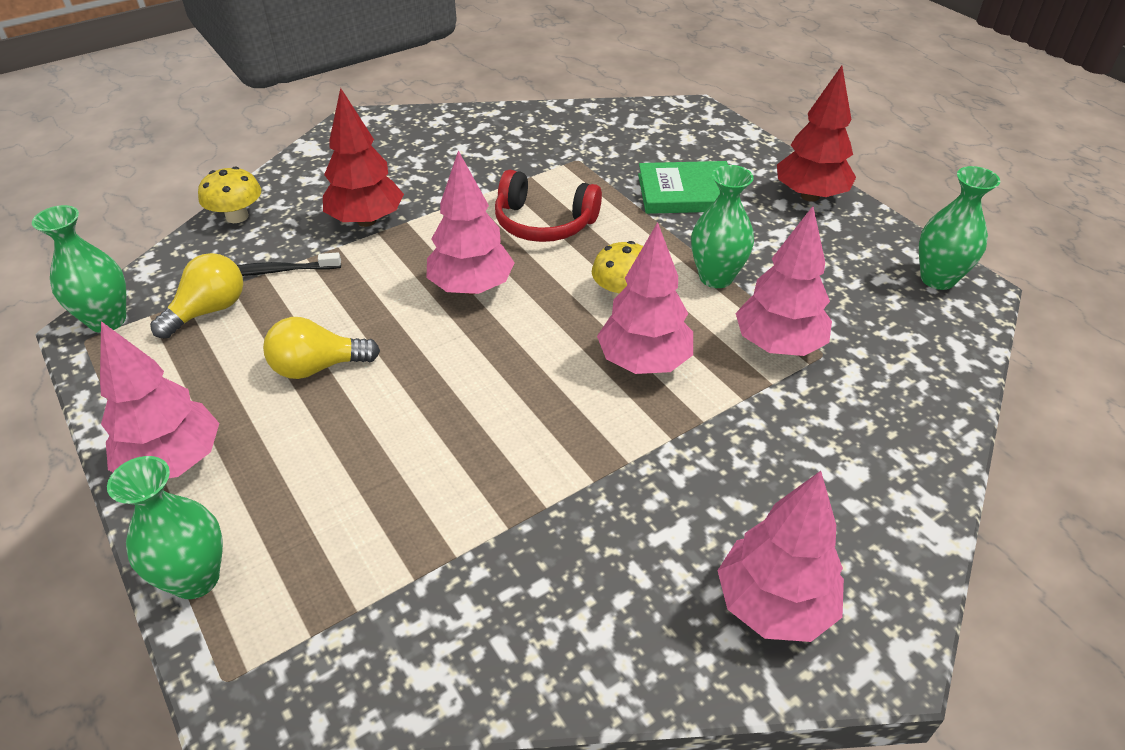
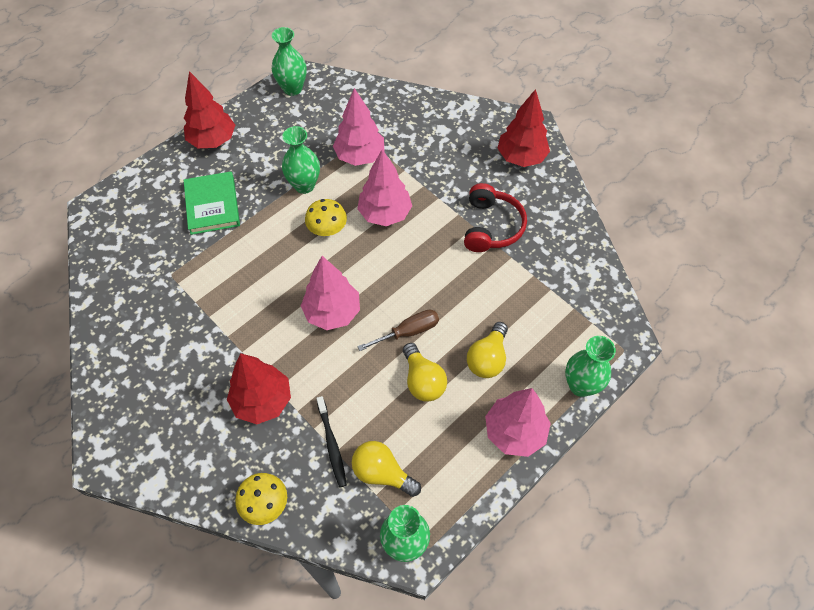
camera: 100 degrees left, 15 degrees up
(315, 451) = (487, 358): none -> yellow light bulb
(406, 362) = (408, 332): none -> brown screwdriver
(544, 223) = (256, 283): red headphones -> red headphones (491, 226)
(774, 605) = (521, 157): pink tree -> red tree

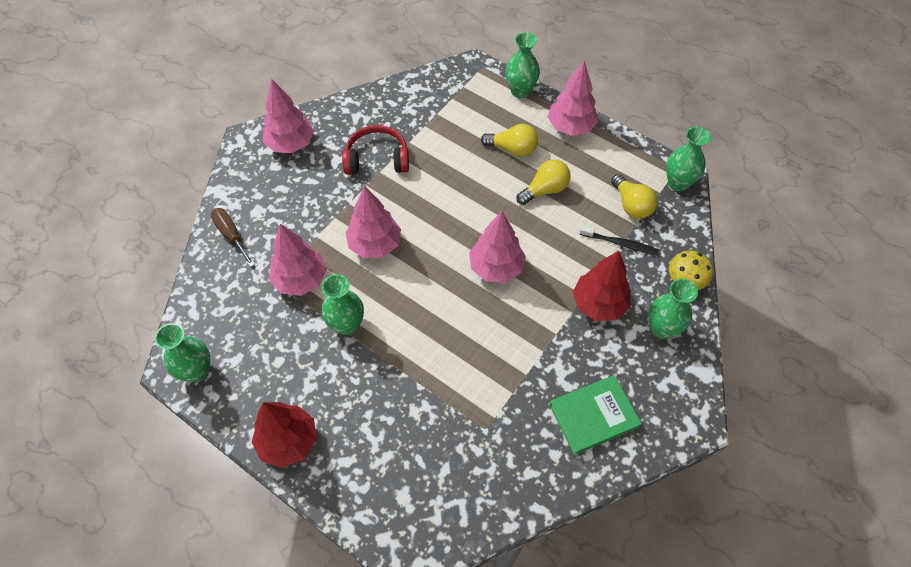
camera: 100 degrees left, 0 degrees up
(212, 205) = (386, 413): green book -> green book (593, 416)
(214, 458) = (662, 329): none -> green vase
(327, 229) = (401, 291): yellow mushroom -> none
(332, 444) = (620, 243): black toothbrush -> black toothbrush turned 45 degrees clockwise
(382, 473) = (631, 205): yellow light bulb -> yellow light bulb turned 45 degrees counterclockwise
(408, 332) = (501, 206): brown screwdriver -> brown screwdriver (231, 235)
(521, 157) = (291, 144): red tree -> pink tree

